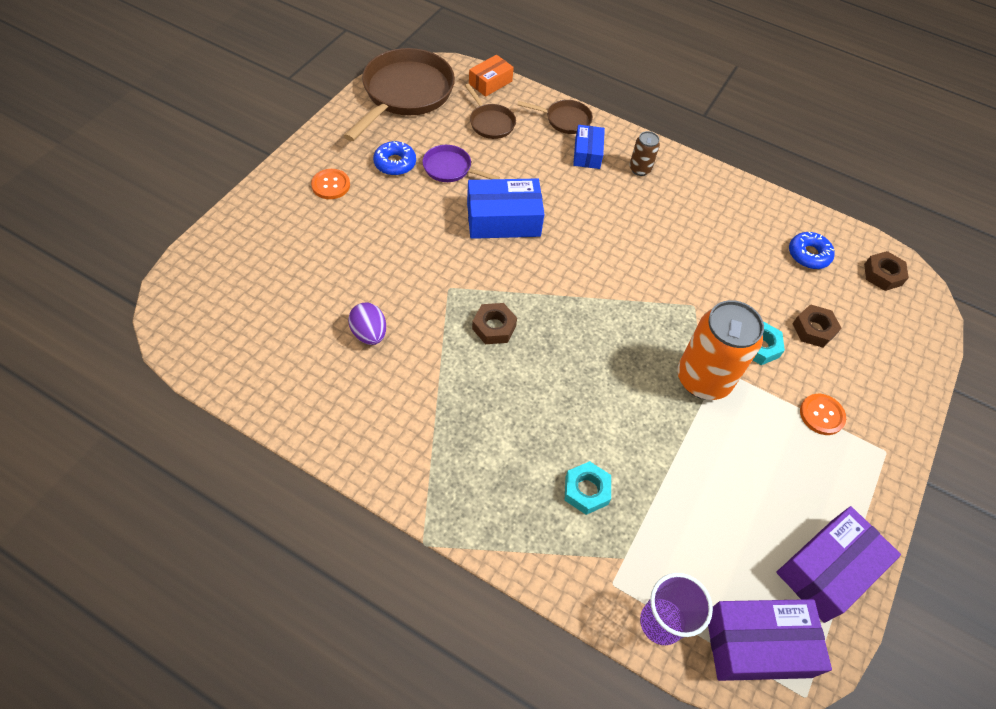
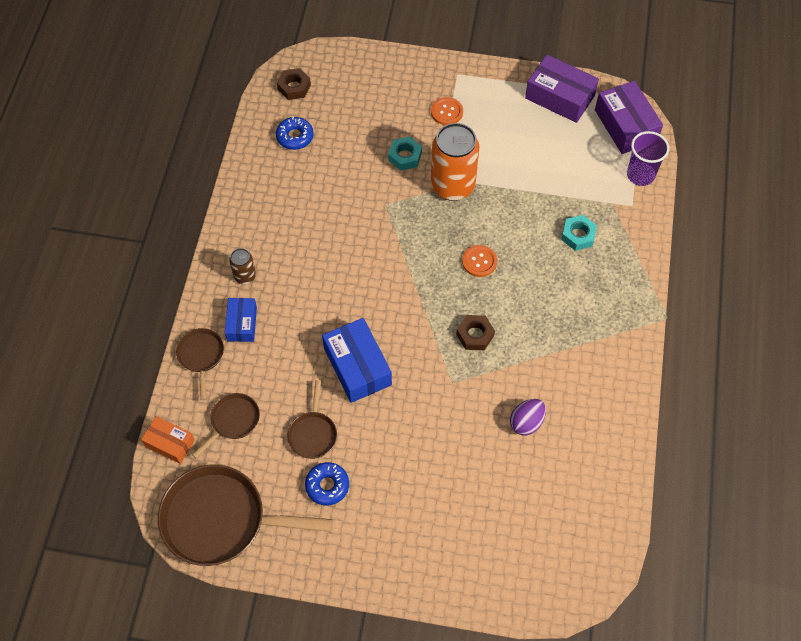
camera: 105 degrees left, 5 degrees up
(331, 185) = (381, 531): orange button -> orange button (479, 261)
(450, 168) = (313, 434): purple pan -> brown pan
(587, 153) = (242, 324): blue box -> blue box turned 75 degrees counterclockwise
(813, 329) = (372, 125): brown nut -> none

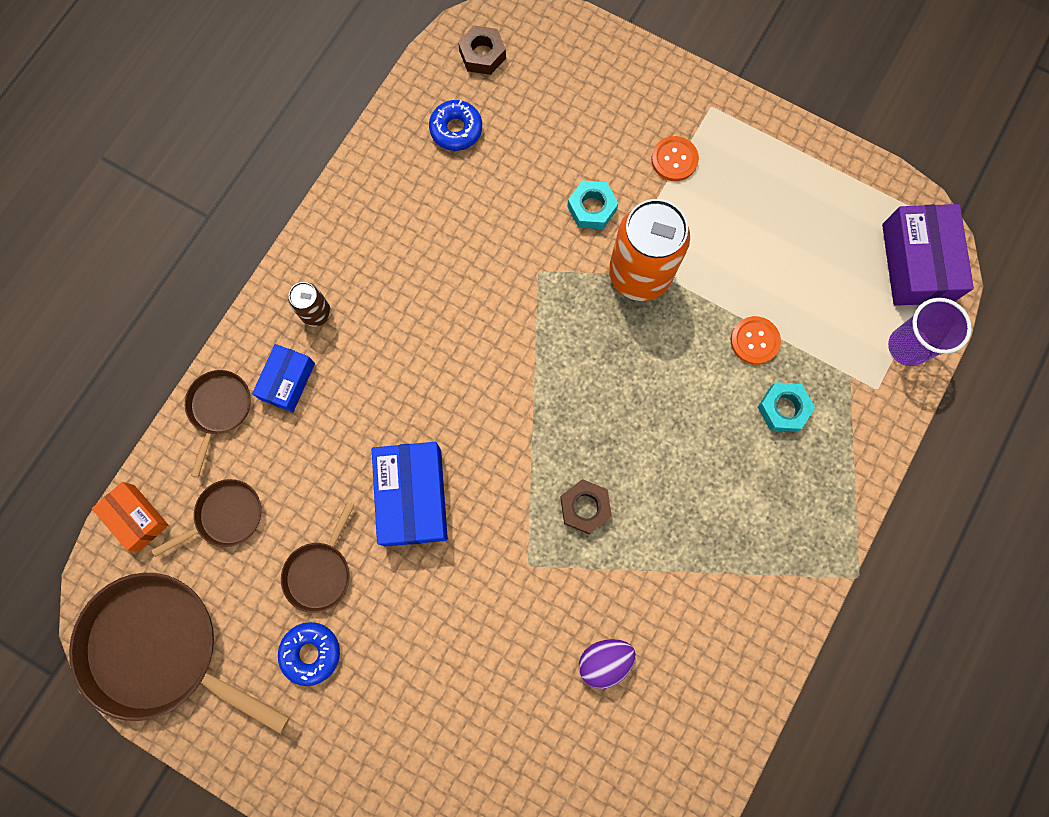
camera: 20 degrees right, 15 degrees up
(479, 261) = (632, 400): orange button -> orange button (754, 341)
(559, 97) = (840, 188): purple box -> none

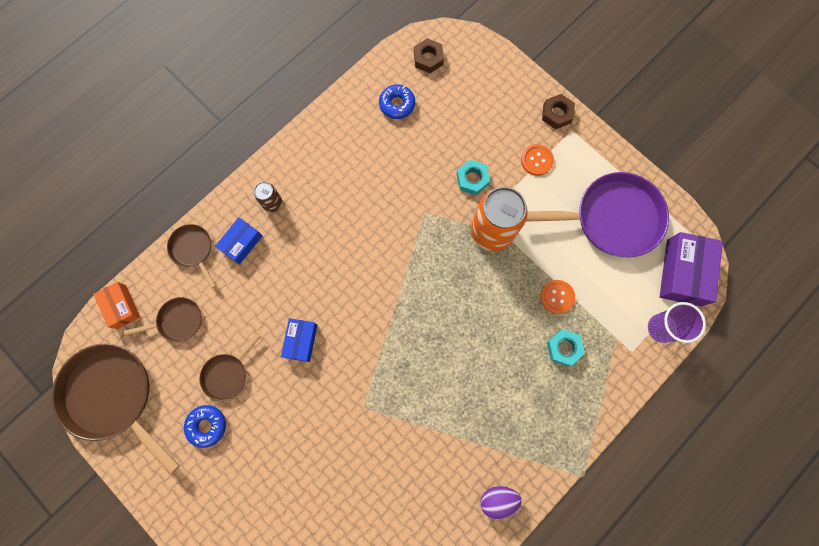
camera: 15 degrees right, 0 degrees up
(219, 409) = (193, 249): brown pan -> brown pan turned 60 degrees counterclockwise
(413, 497) = (301, 341): blue box -> blue box, size x0.60
(585, 507) = (412, 378): brown nut -> brown nut (556, 114)
(604, 661) = (396, 485): purple egg -> purple egg (497, 499)
(799, 214) = (611, 218): none -> purple pan

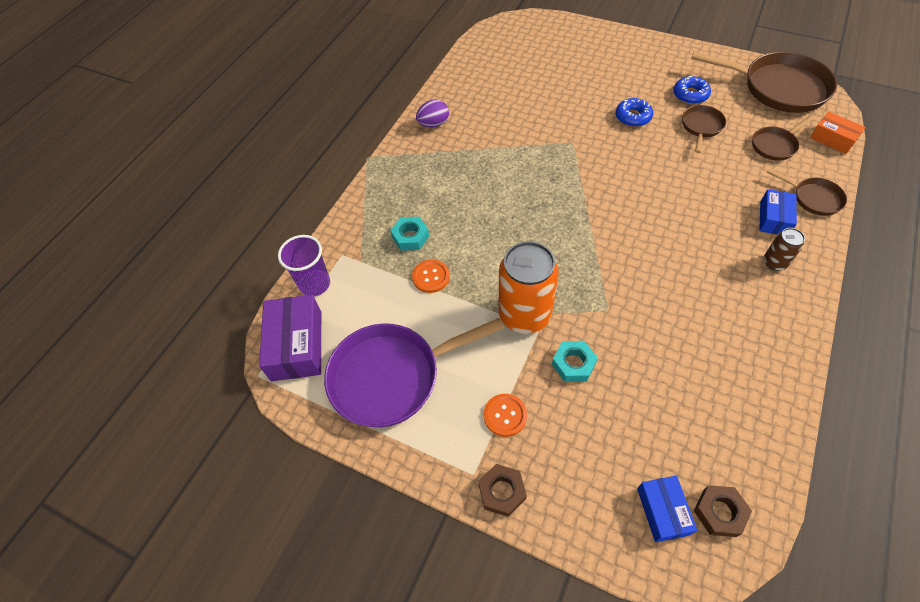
camera: 165 degrees right, 20 degrees down
(301, 341) = (657, 166): blue box -> blue box (663, 511)
(397, 104) = (718, 425): blue donut -> blue donut (633, 117)

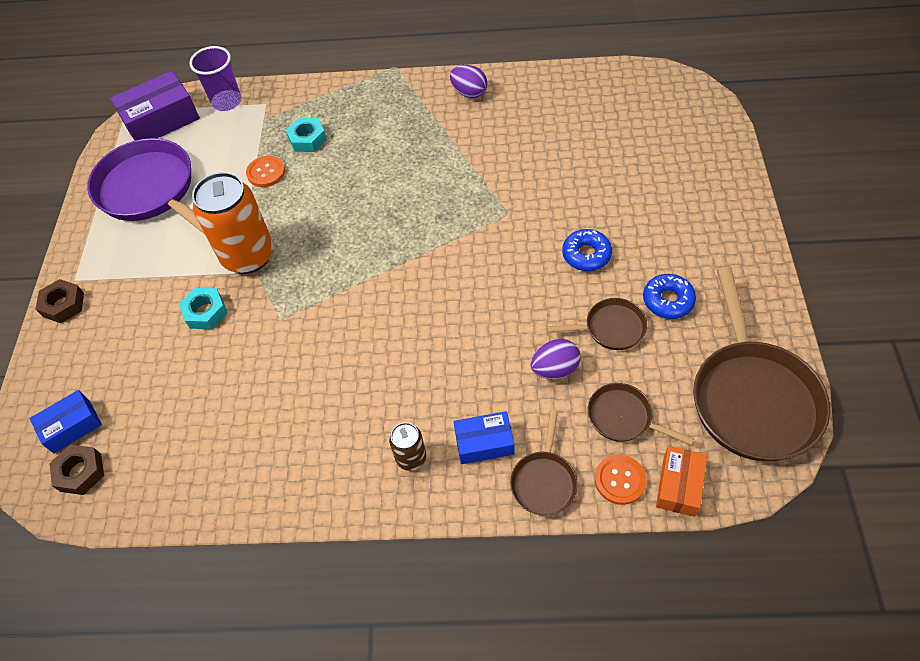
camera: 65 degrees right, 0 degrees up
(505, 415) = (135, 281): orange button -> orange button (620, 480)
(724, 164) = (555, 369): none -> purple egg

